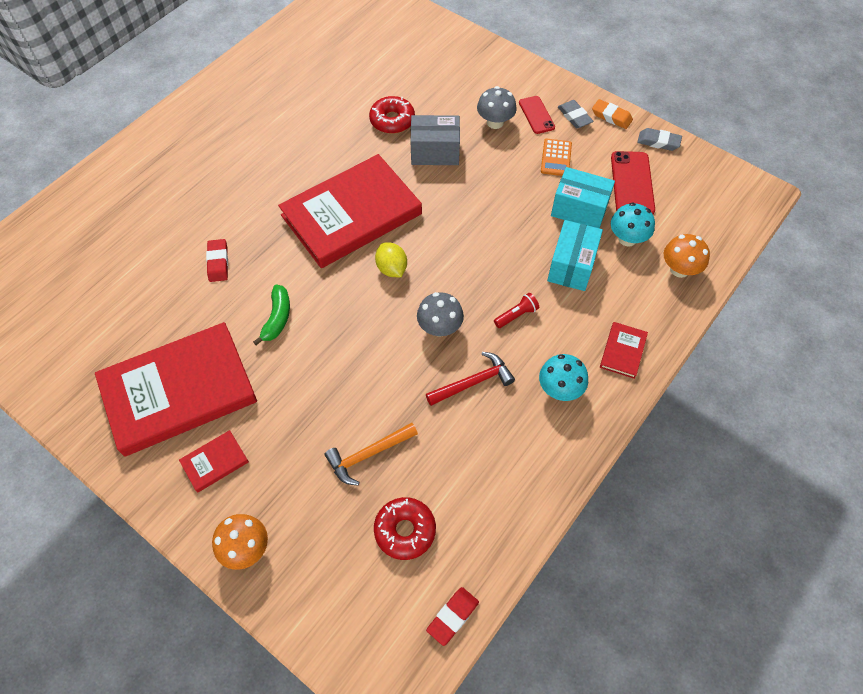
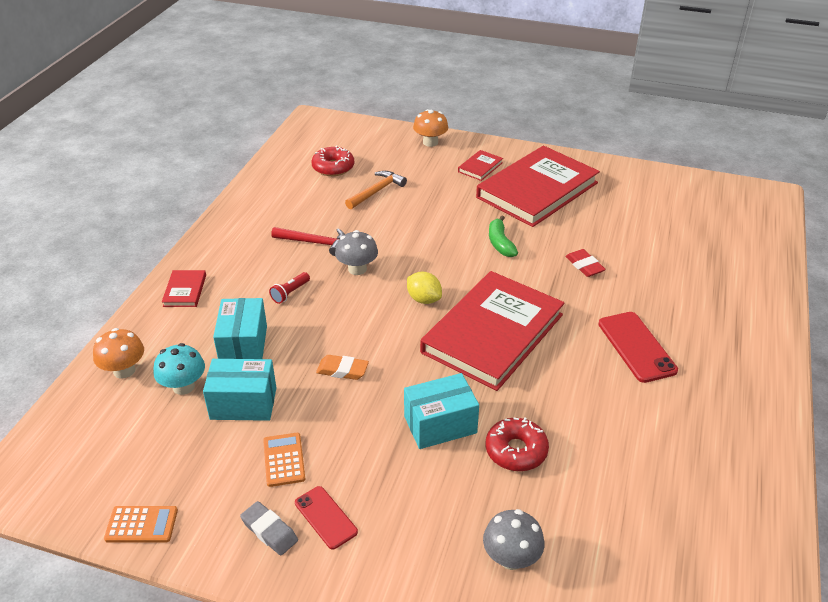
camera: 160 degrees right, 20 degrees down
(435, 152) = (440, 424): grey box -> turquoise box
(452, 616) = (288, 145): red eraser -> none
(473, 382) = (314, 243): red hammer -> red hammer turned 120 degrees counterclockwise
(495, 122) = (380, 488): grey mushroom -> grey mushroom (511, 558)
(560, 389) = (239, 254): turquoise mushroom -> none
(611, 117) = (213, 548): orange eraser -> orange eraser (342, 370)
(632, 183) = (179, 452): red phone -> red phone (636, 347)
(658, 142) = (141, 525): grey eraser -> orange calculator

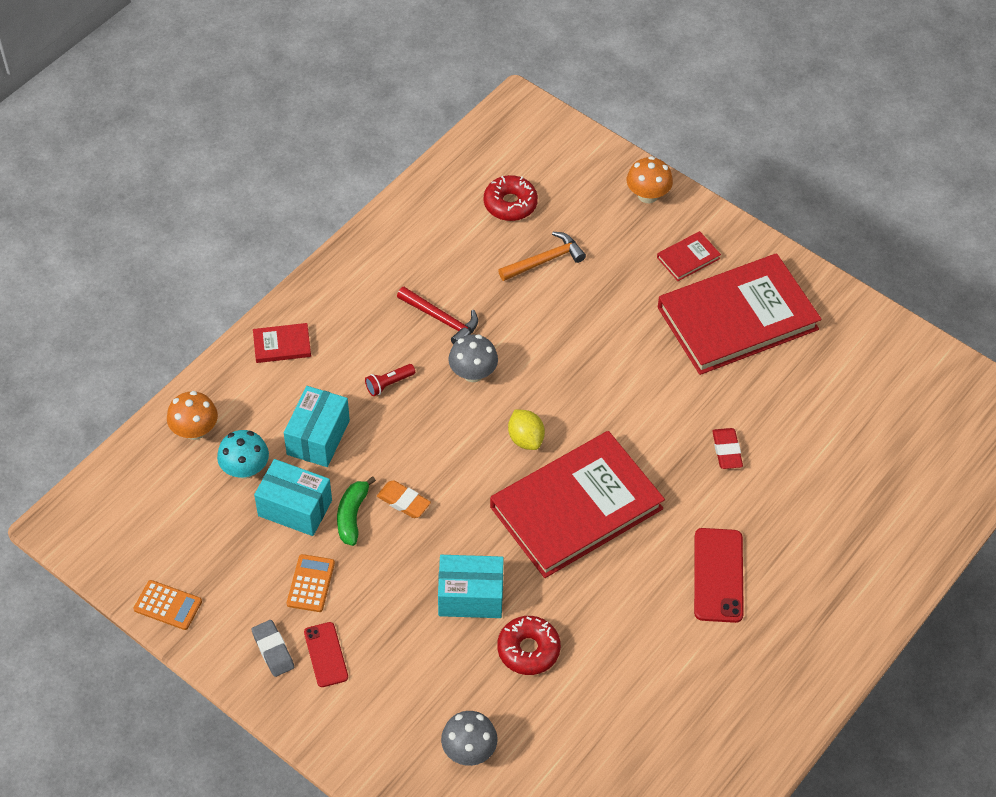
camera: 20 degrees right, 15 degrees up
(185, 290) = (282, 345): red book -> red book turned 60 degrees clockwise
(500, 243) = (649, 387): green banana -> green banana (352, 515)

